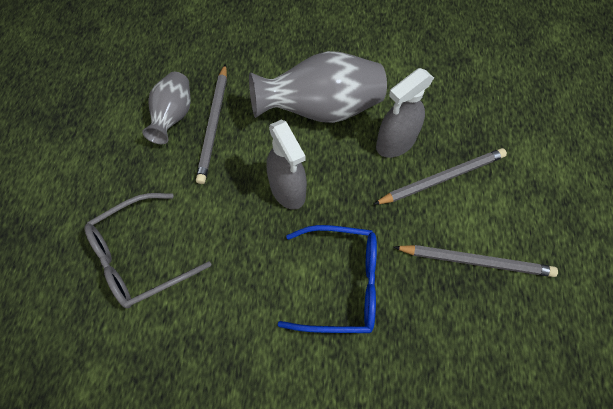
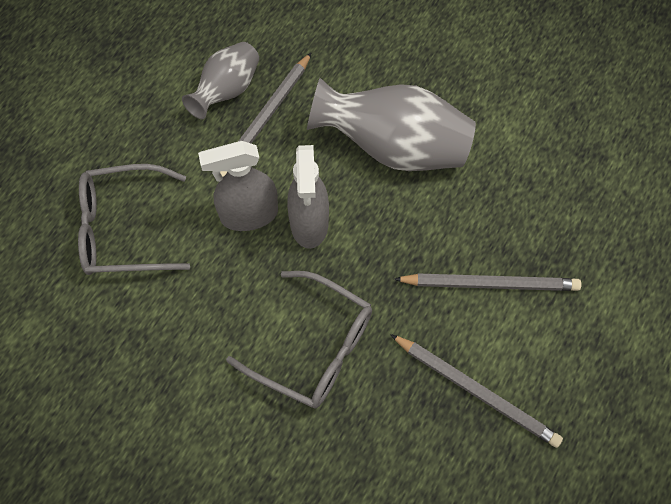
camera: 25 degrees right, 0 degrees up
(341, 283) = (314, 348): blue glasses -> grey glasses
(395, 142) = (458, 221): grey spray bottle -> grey spray bottle (248, 215)

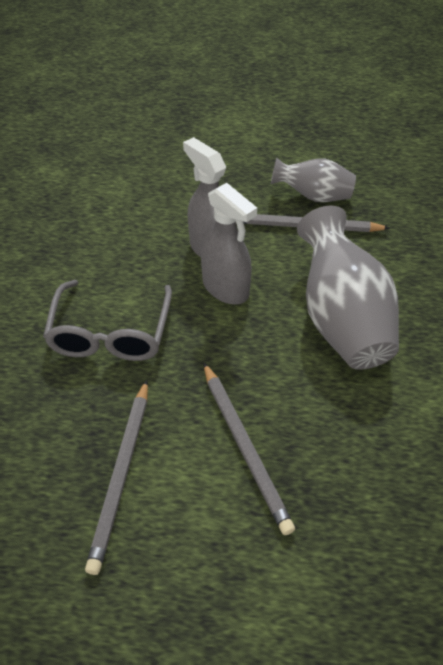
camera: 65 degrees right, 15 degrees down
(123, 229) = (156, 187): grey glasses -> none
(309, 223) = (226, 288): grey spray bottle -> grey spray bottle turned 105 degrees counterclockwise

